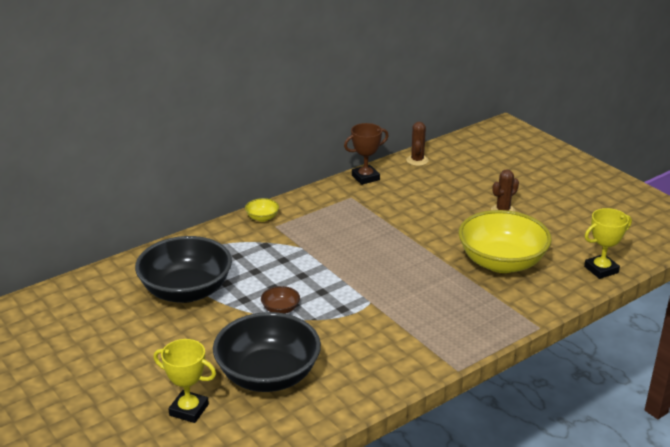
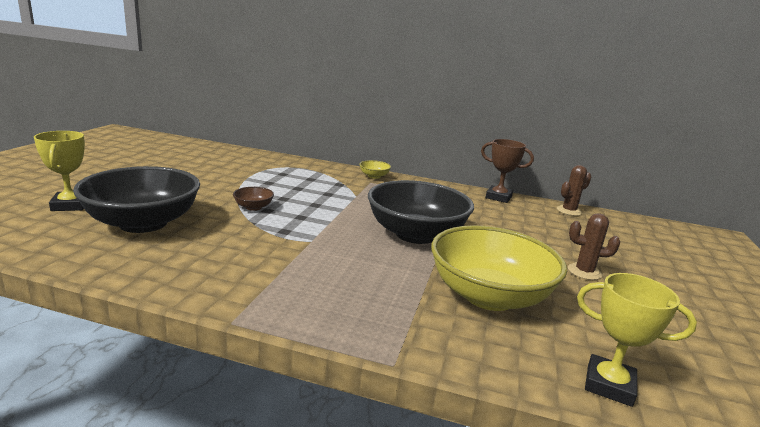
camera: 50 degrees right, 10 degrees down
(186, 291) = (241, 174): black bowl -> black bowl (416, 234)

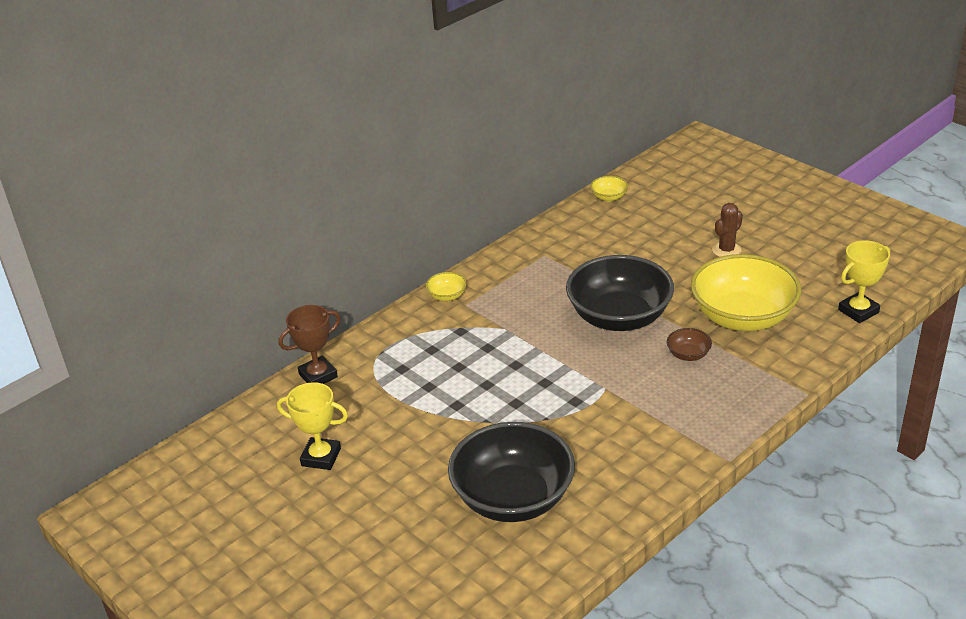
camera: 55 degrees left, 15 degrees up
(70, 205) = (433, 554): yellow trophy -> yellow trophy (321, 457)
(253, 207) = (503, 412): brown bowl -> brown bowl (688, 354)
(498, 197) = (554, 227): brown trophy -> brown trophy (318, 376)
(569, 211) = (609, 197): brown cactus -> yellow bowl

